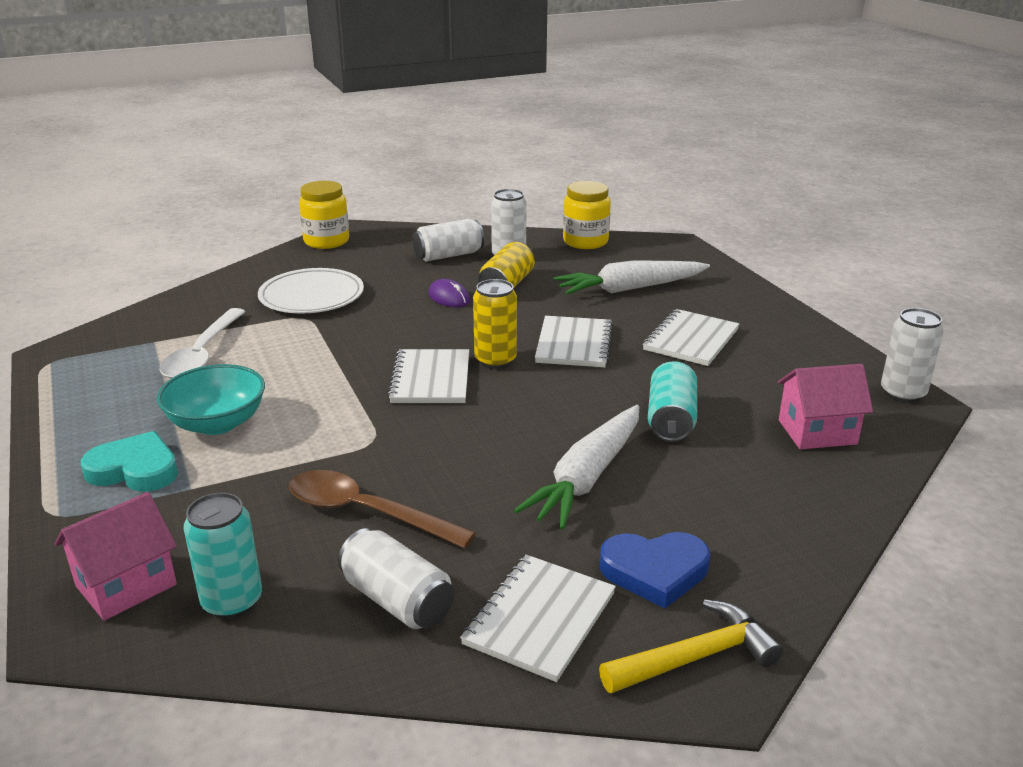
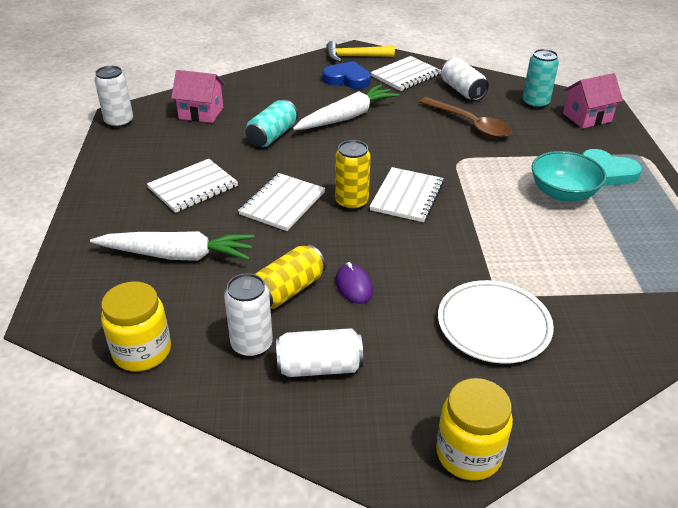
camera: 160 degrees left, 10 degrees up
(202, 354) = (591, 263): white spoon -> none

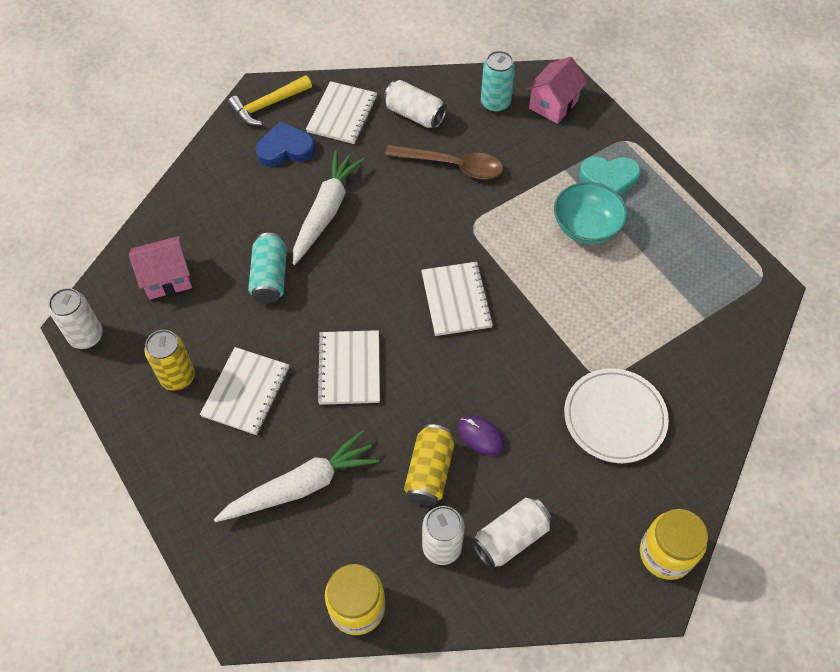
camera: 30 degrees left, 20 degrees up
(351, 202) = (411, 333): yellow can -> yellow can (177, 377)

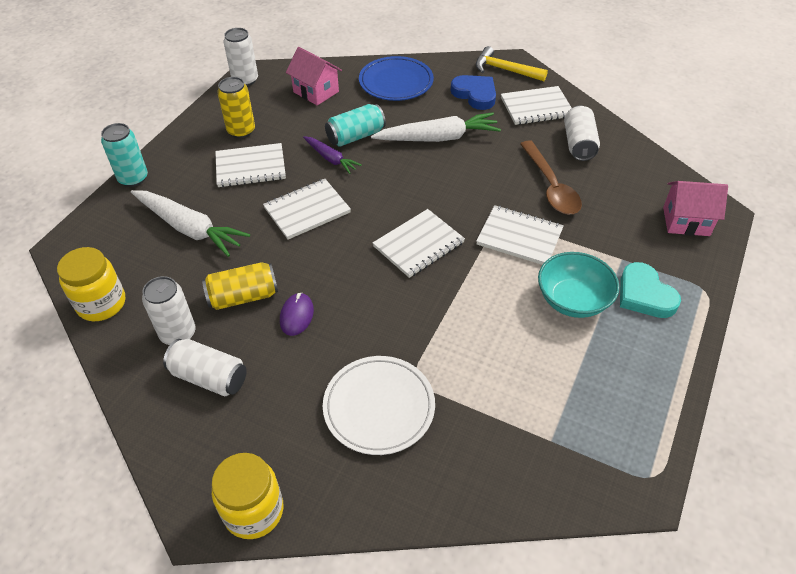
camera: 60 degrees right, 10 degrees down
(211, 201) = (396, 82): none -> blue plate
(288, 314) = (331, 159): none -> purple carrot
(495, 103) = (644, 184): turquoise can -> turquoise can (133, 178)
(496, 222) = (519, 237): none -> white notebook

